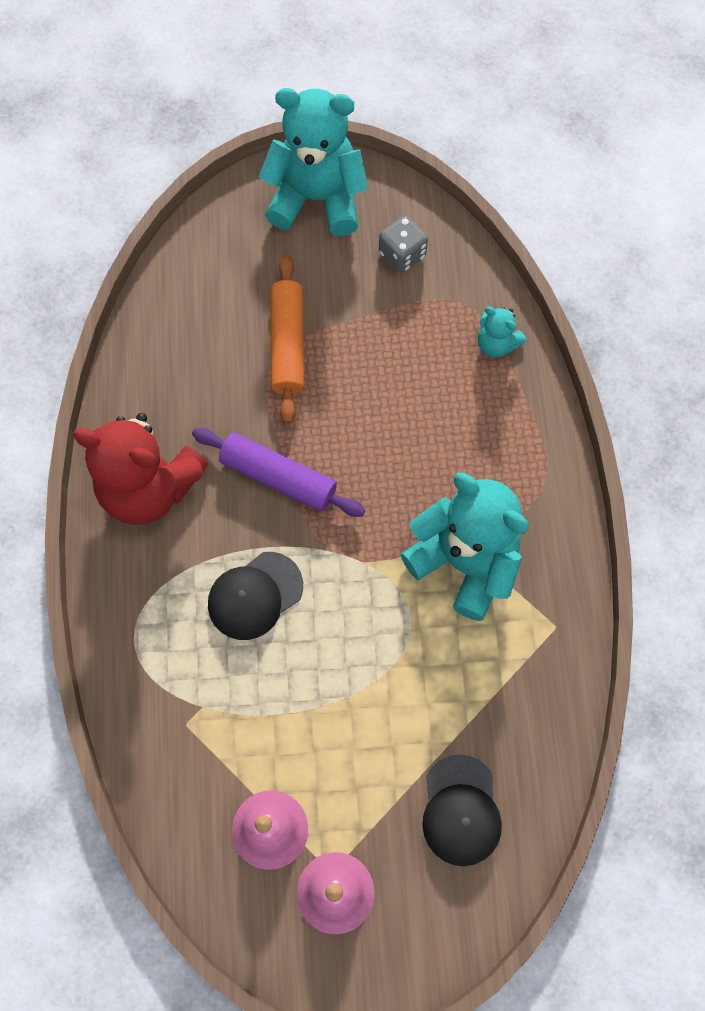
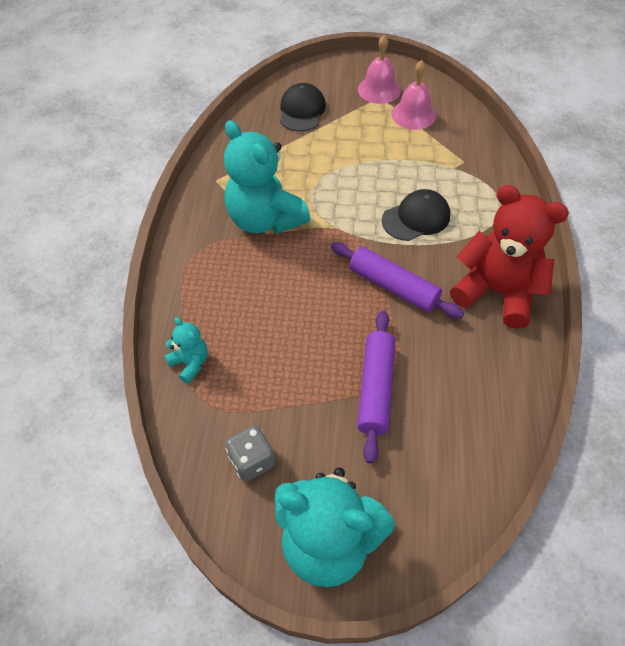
camera: 170 degrees left, 15 degrees down
(287, 344) = (376, 388): orange rolling pin -> purple rolling pin

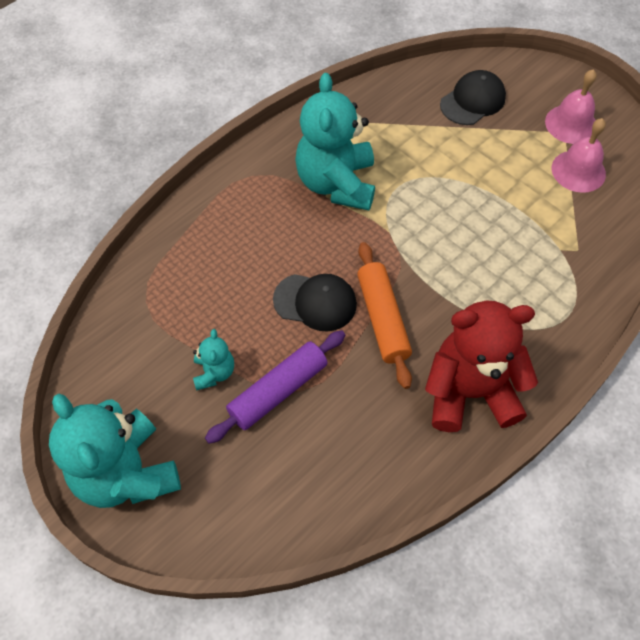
camera: 40 degrees right, 5 degrees up
(190, 363) = (164, 263): turquoise teddy bear -> turquoise teddy bear (214, 372)
(252, 461) = (134, 371): grey dice -> none
(393, 286) = (382, 319): purple rolling pin -> orange rolling pin
(416, 218) = (470, 272): black cap -> black cap (315, 302)
(497, 292) = (469, 392): red teddy bear -> red teddy bear turned 75 degrees counterclockwise

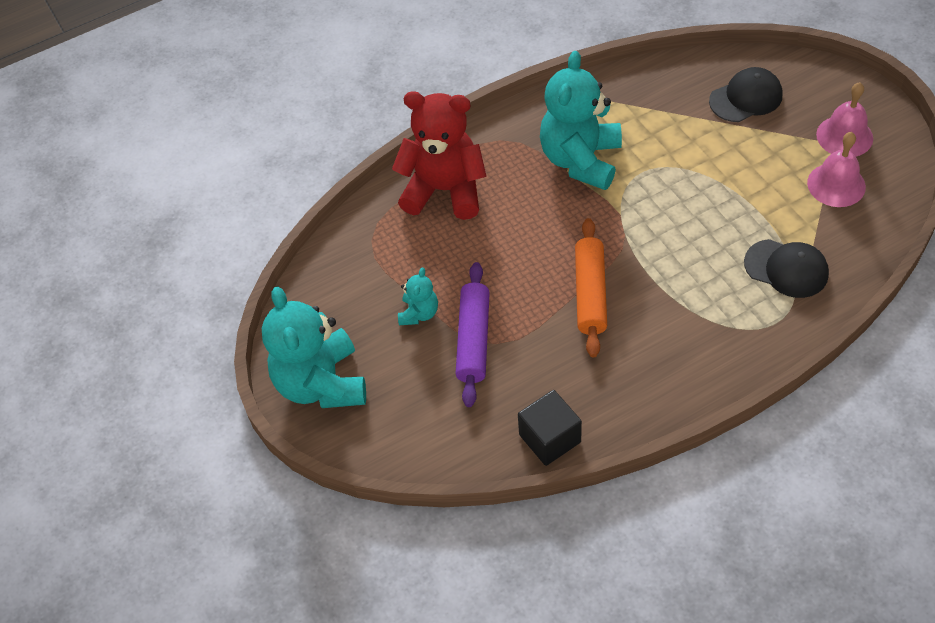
camera: 20 degrees right, 5 degrees down
(278, 391) = (473, 340): purple rolling pin -> purple rolling pin turned 60 degrees counterclockwise
(315, 302) = (529, 267): black cap -> black cap (786, 269)
(384, 485) = (550, 438): none -> black cube
(469, 392) = (655, 373): red teddy bear -> red teddy bear (444, 190)

